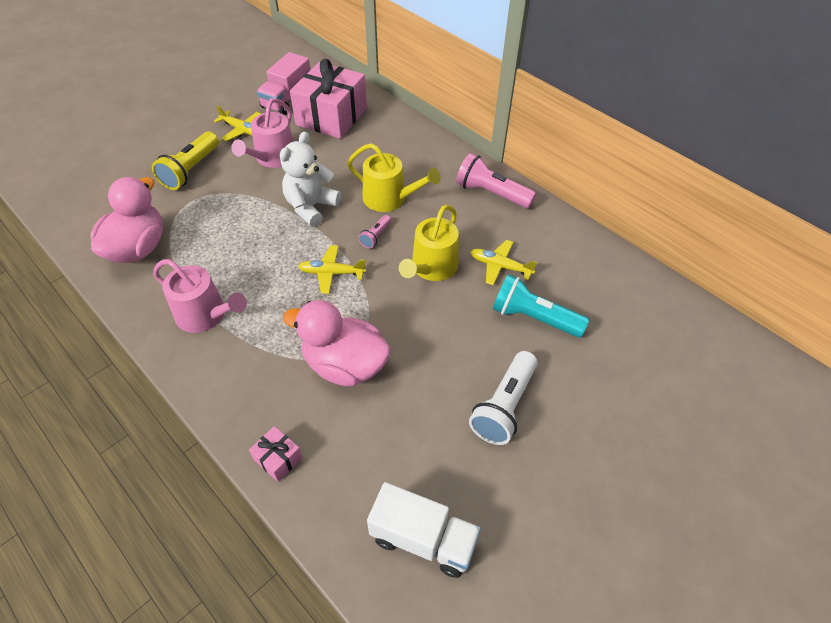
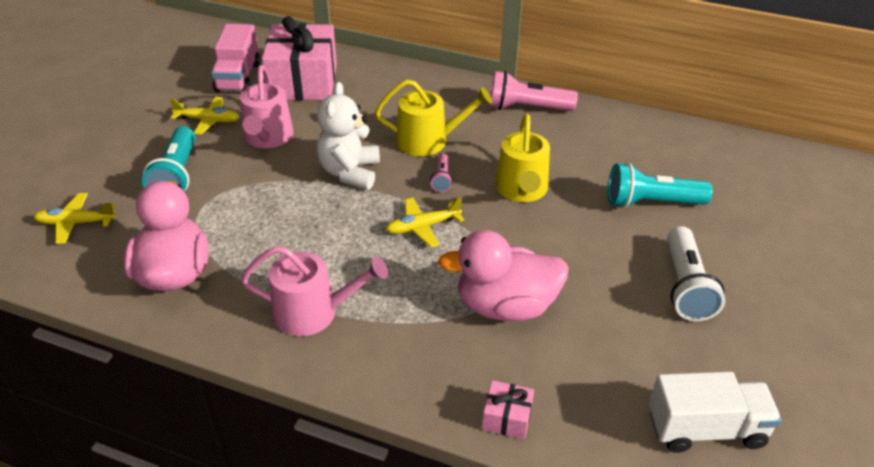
camera: 25 degrees left, 10 degrees down
(191, 170) = (177, 176): yellow flashlight -> turquoise flashlight
(500, 266) = (586, 168): yellow plane -> yellow plane (76, 223)

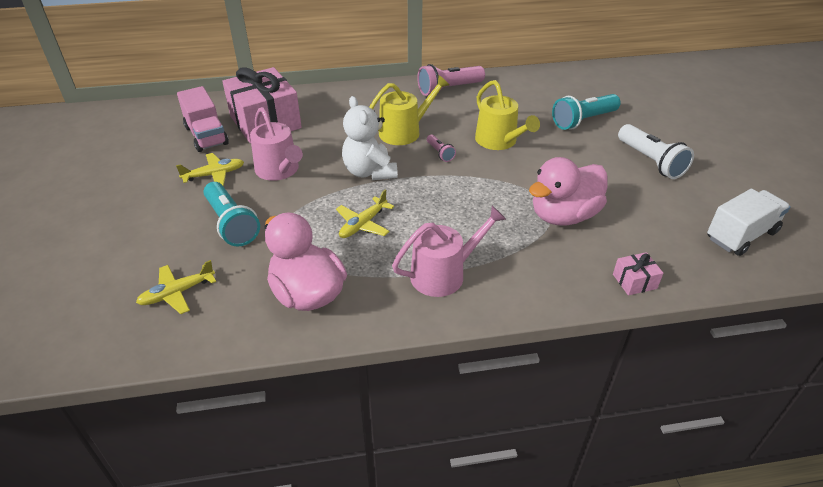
camera: 30 degrees left, 0 degrees up
(422, 227) = (459, 188): yellow plane -> yellow plane (363, 224)

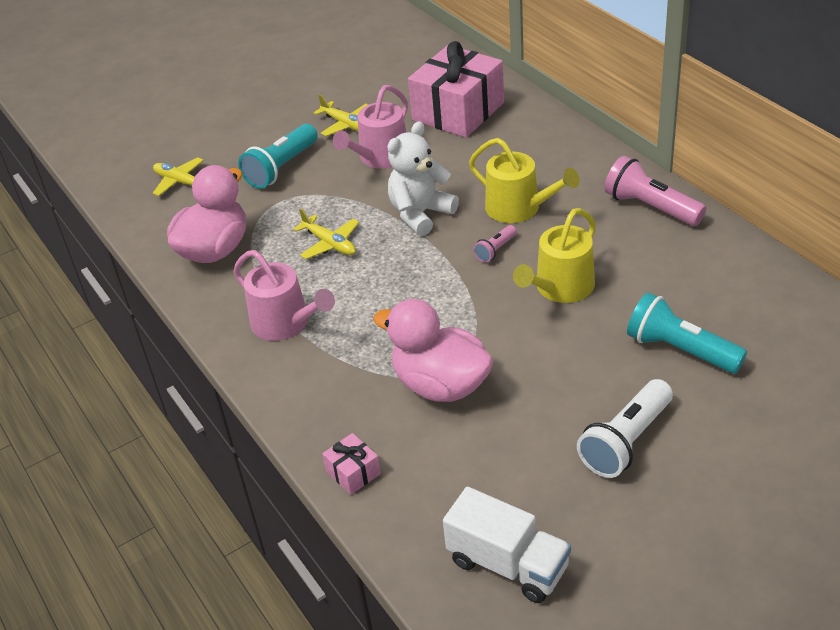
camera: 70 degrees right, 0 degrees up
(206, 136) = (405, 90): pink truck -> none
(363, 224) = (330, 244): yellow plane -> yellow plane turned 150 degrees counterclockwise

